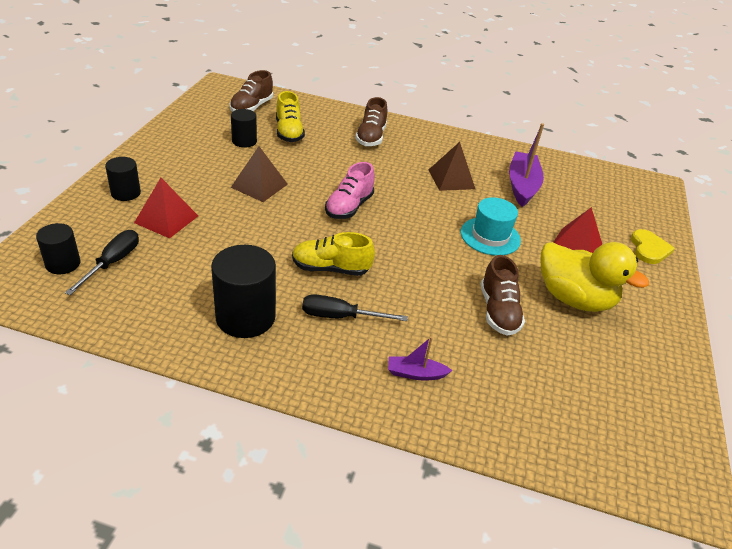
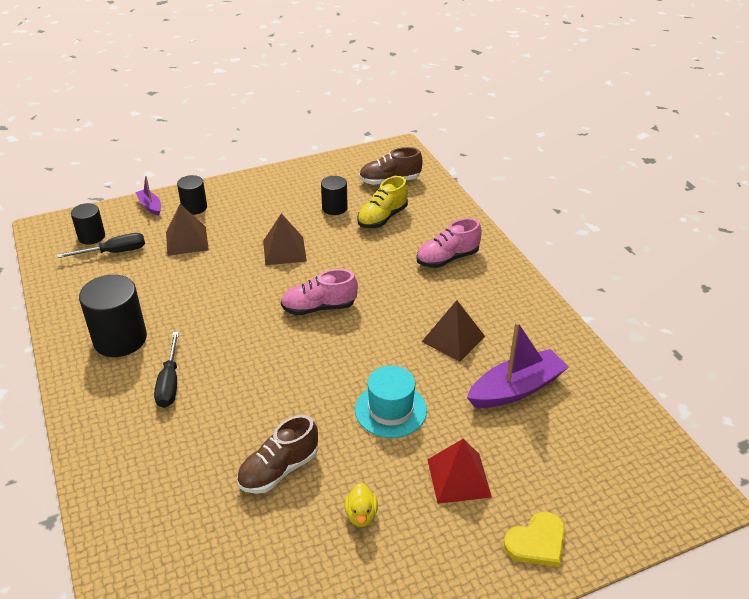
camera: 55 degrees right, 0 degrees up
(166, 219) = (187, 241): red pyramid -> brown pyramid
(331, 269) = (223, 345): yellow shoe -> none
(340, 316) = (170, 383): black screwdriver -> black screwdriver turned 150 degrees counterclockwise
(371, 137) = (447, 258): brown shoe -> pink shoe
(415, 374) = (144, 459): purple boat -> purple boat (150, 206)
(574, 299) = (361, 515): yellow duck -> yellow duck, size x0.41

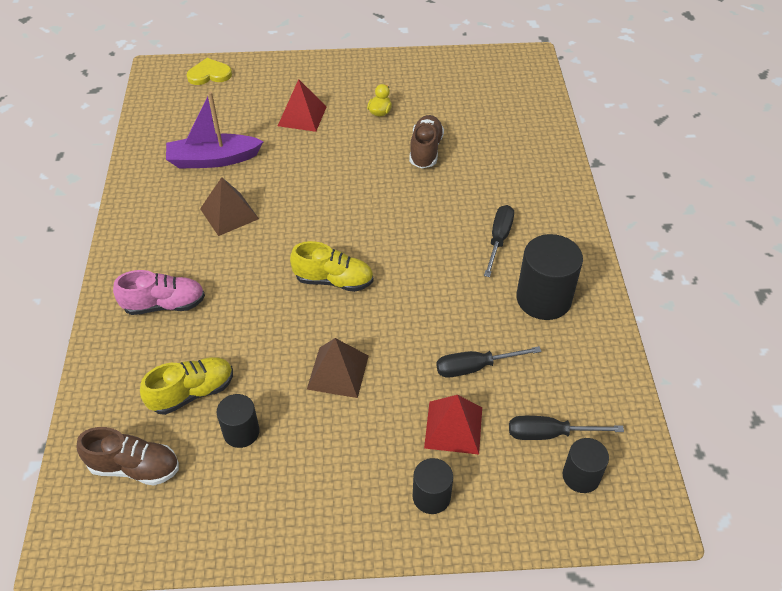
camera: 160 degrees left, 10 degrees up
(150, 206) = (495, 521): purple boat -> none
(177, 277) = (475, 367): none -> black screwdriver
(187, 241) = (453, 427): brown pyramid -> red pyramid
(279, 470) = (425, 151): brown shoe -> brown shoe turned 60 degrees counterclockwise
(319, 308) = (334, 280): pink shoe -> yellow shoe
(390, 410) = (321, 169): turquoise hat -> none
(537, 542) = (279, 74): yellow heart -> yellow heart (209, 74)

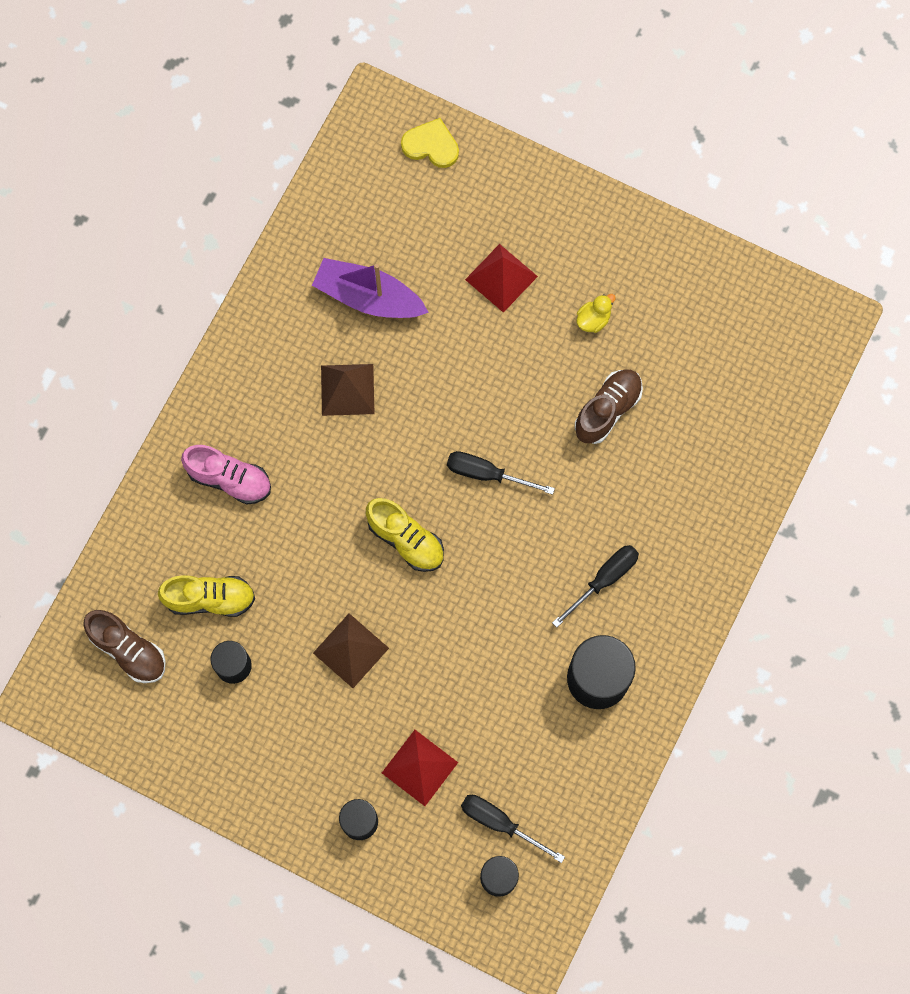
camera: 30 degrees right, 25 degrees up
(475, 367) = (479, 717): black screwdriver -> black screwdriver (487, 474)

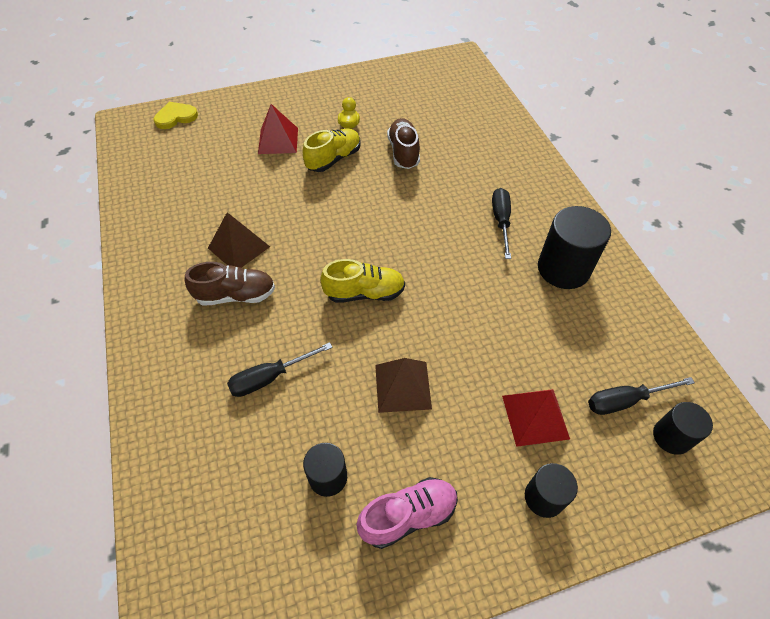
camera: 45 degrees left, 20 degrees down
(128, 650) = (225, 549): brown shoe -> brown shoe (236, 295)
(210, 599) = (261, 446): yellow shoe -> yellow shoe (333, 159)
(229, 479) = (202, 356): pink shoe -> pink shoe (408, 516)
(368, 297) = (205, 197): purple boat -> none
(487, 474) = (374, 224): black screwdriver -> black screwdriver (270, 377)

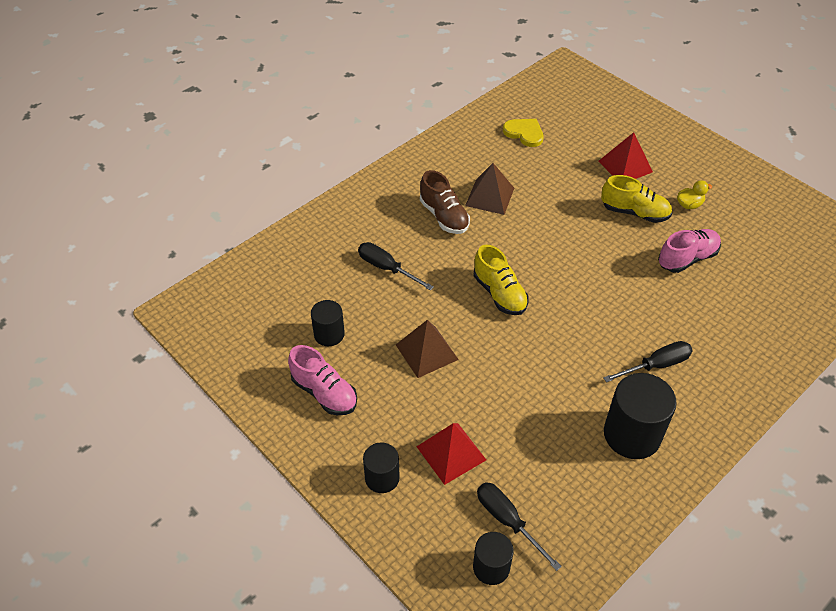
camera: 65 degrees right, 5 degrees down
(175, 117) = (597, 92): yellow heart -> yellow heart (524, 133)
(403, 152) = (687, 258): brown shoe -> pink shoe

